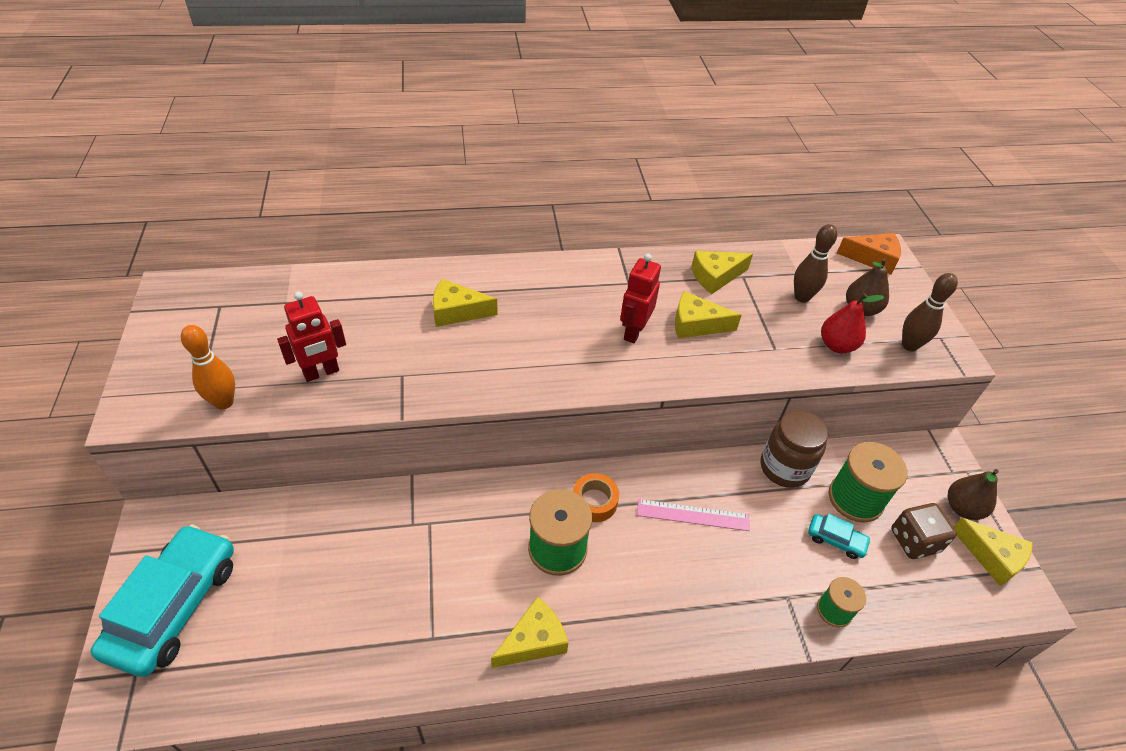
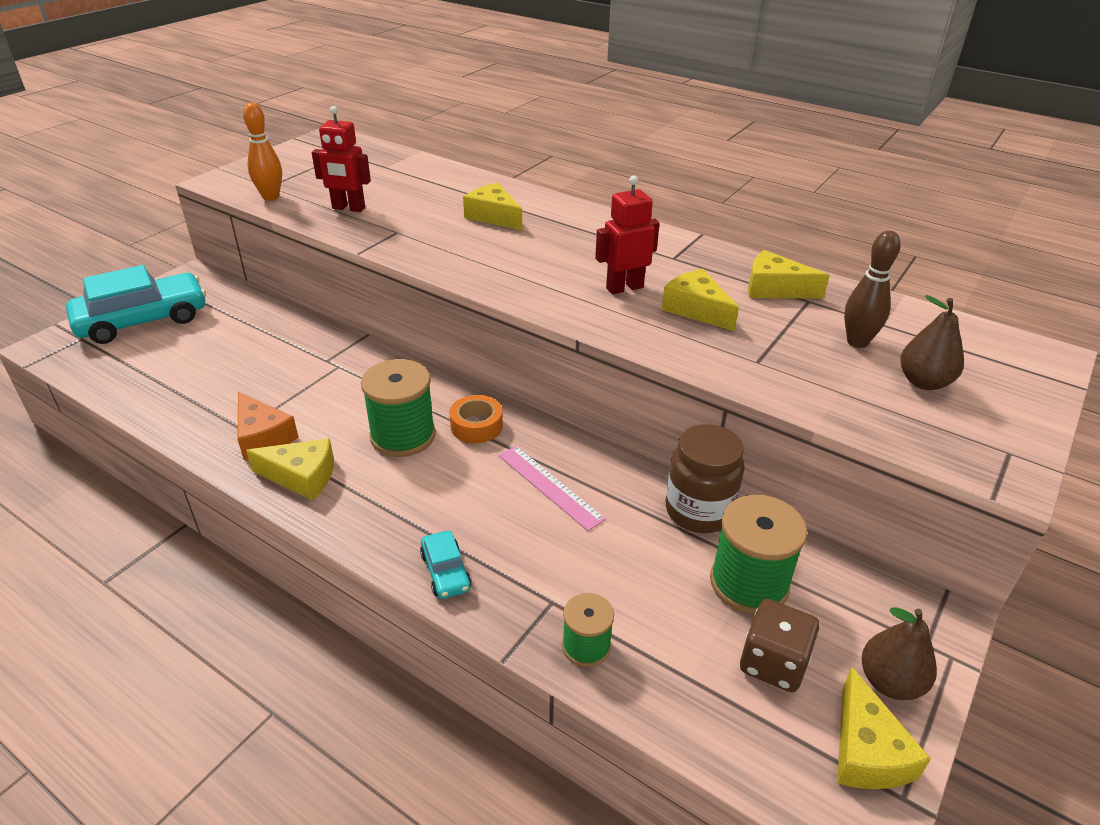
camera: 45 degrees right, 10 degrees down
(835, 540) = (673, 598): turquoise car -> turquoise car (445, 571)
(836, 345) = (840, 393): red pear -> none
(873, 259) = (1014, 354): orange cheese -> orange cheese (262, 437)
(909, 345) = (946, 437): brown bowling pin -> none

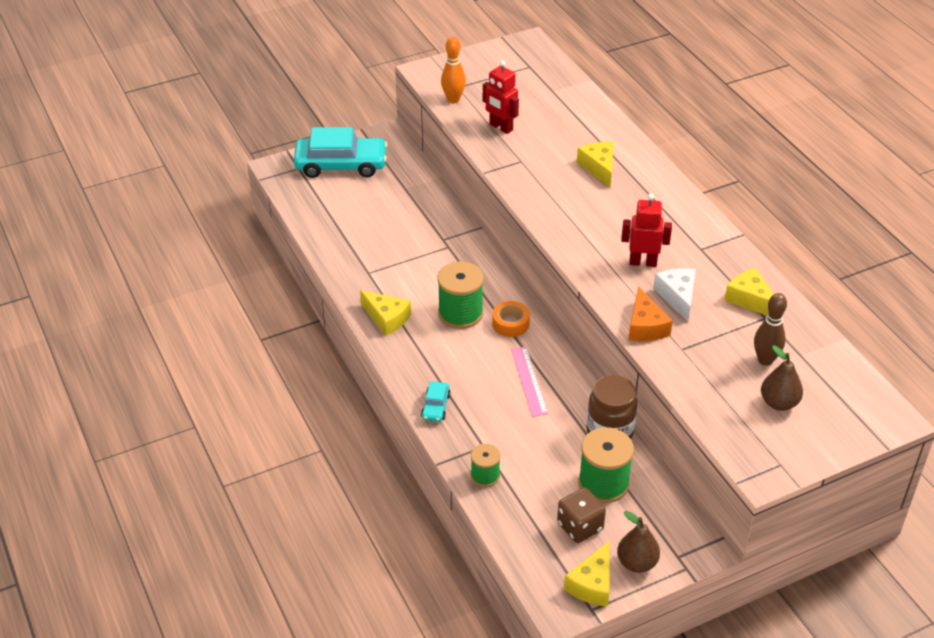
camera: 30 degrees right, 5 degrees up
(262, 437) = (377, 283): orange cheese -> orange cheese (645, 326)
(696, 309) = (677, 296): yellow cheese -> white cheese

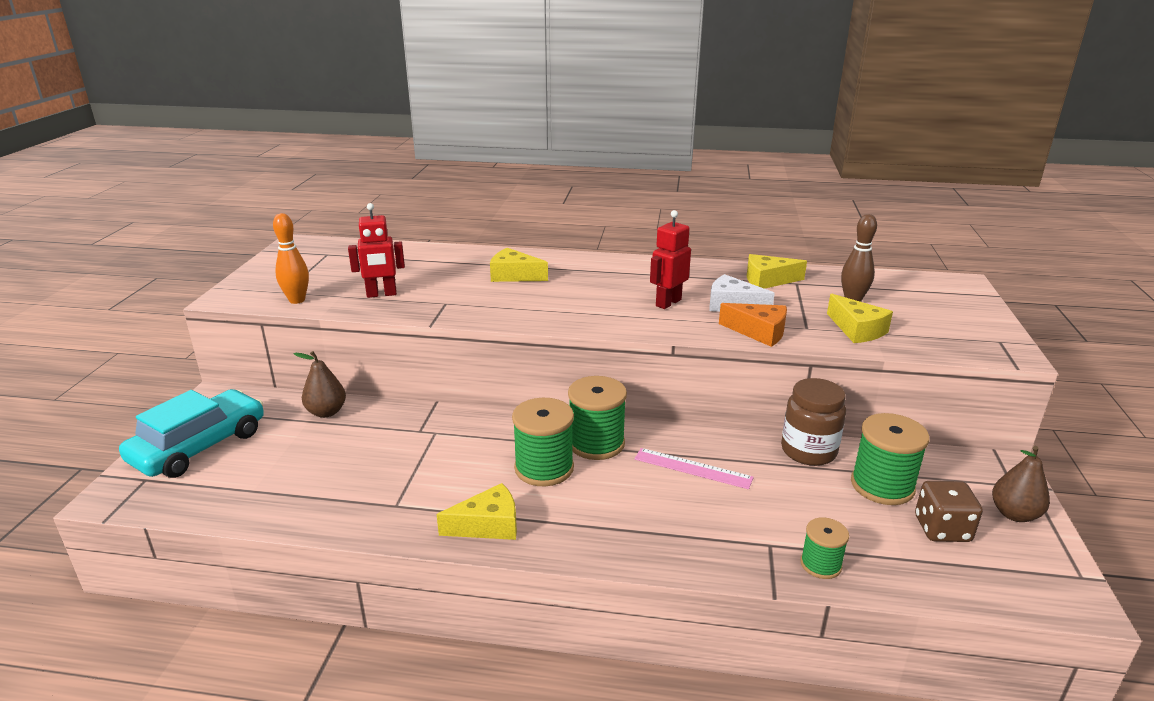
camera: 55 degrees left, 15 degrees down
(435, 406) = (674, 553): turquoise car -> none
(510, 323) = (596, 443): orange tape -> green spool
(592, 584) = (1039, 559): yellow cheese -> yellow cheese (857, 330)
(779, 403) = (914, 314): brown pear -> brown pear (326, 412)

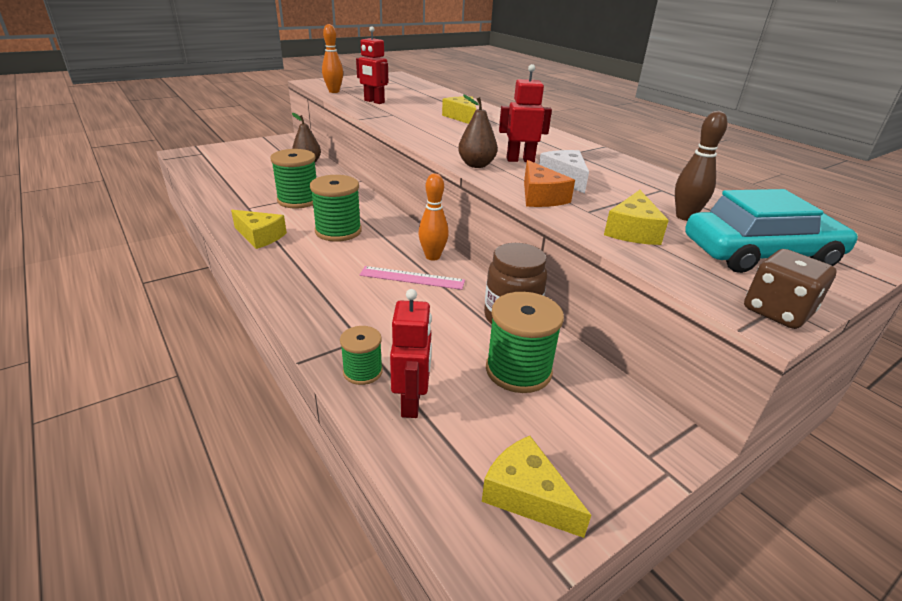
camera: 45 degrees right, 5 degrees up
(199, 446) = (240, 152): turquoise car -> turquoise car (760, 254)
(596, 443) = (389, 237): green spool -> green spool (298, 200)
(666, 439) = (432, 257): none -> orange bowling pin
(692, 468) = (412, 278): pink ruler -> pink ruler turned 60 degrees counterclockwise
(768, 280) = (638, 179): yellow cheese -> yellow cheese (527, 495)
(884, 558) = (412, 403): none -> red robot
(942, 529) = (500, 426): brown dice -> brown dice (777, 311)
(1014, 514) = (595, 471): brown pear -> brown pear (476, 165)

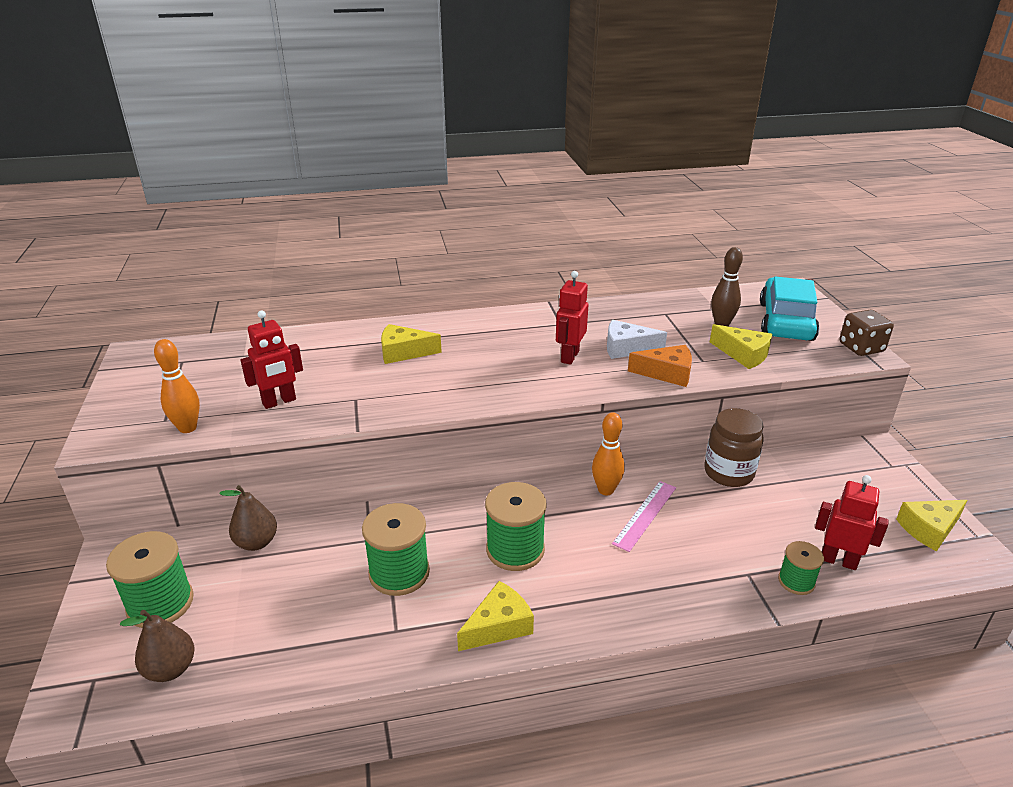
camera: 65 degrees left, 0 degrees up
(476, 165) = (574, 385): brown pear -> brown pear (170, 669)
(518, 370) = (801, 492): green spool -> green spool (160, 603)

